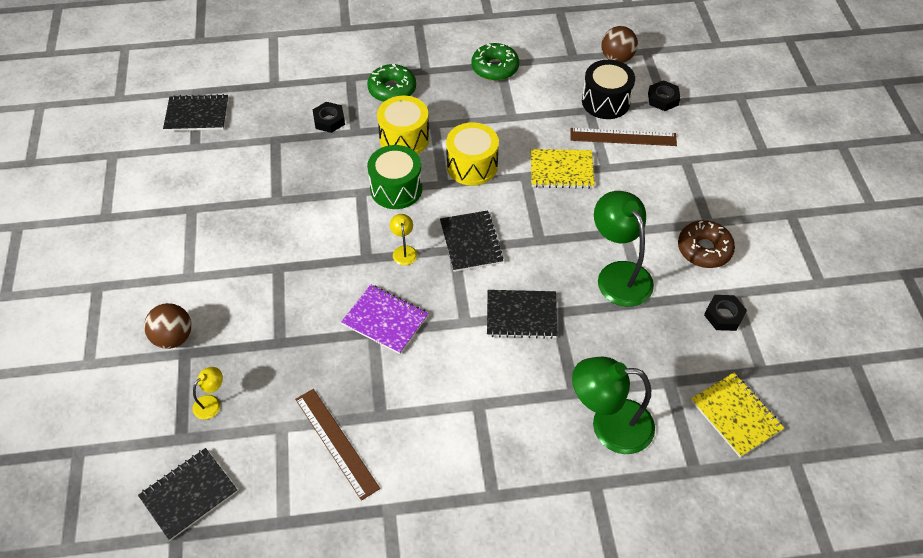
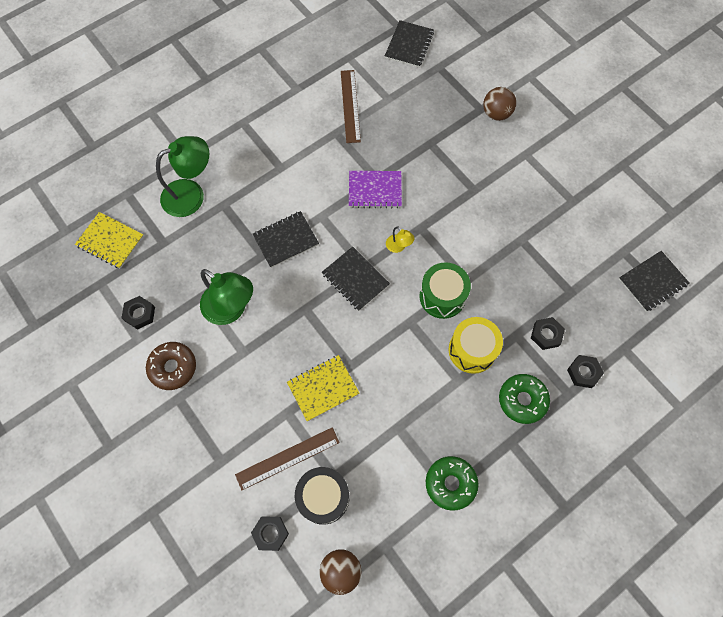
camera: 150 degrees right, 15 degrees up
(211, 403) = (439, 91): yellow lamp -> none
(324, 84) = (583, 372): none -> black nut
(336, 443) = (350, 106): brown ruler -> brown ruler turned 60 degrees clockwise
(472, 166) = (398, 352): yellow drum -> none

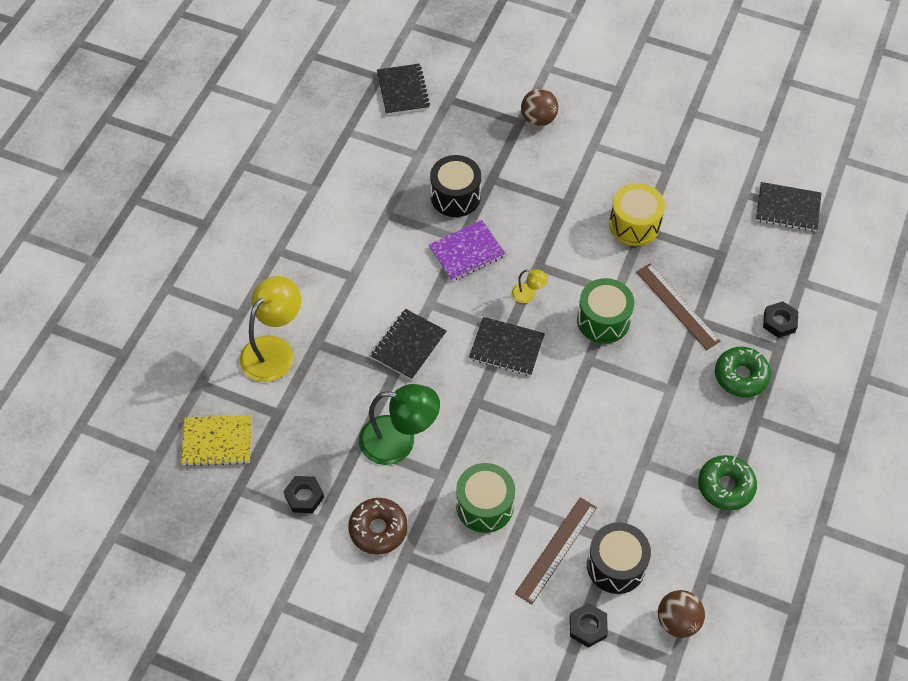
camera: 30 degrees left, 10 degrees down
(191, 194) = (274, 350): green lamp -> yellow lamp
(258, 393) = (484, 506): none -> green drum
(323, 388) = (546, 466): yellow notebook -> none
(350, 106) = (383, 180): brown ruler -> brown ruler (677, 306)
(394, 143) = (455, 196): none -> black drum
(472, 350) = (664, 355): yellow drum -> yellow drum (634, 224)
(546, 335) = (723, 305): black nut -> none
(652, 282) = (787, 208): black notebook -> black notebook turned 75 degrees clockwise

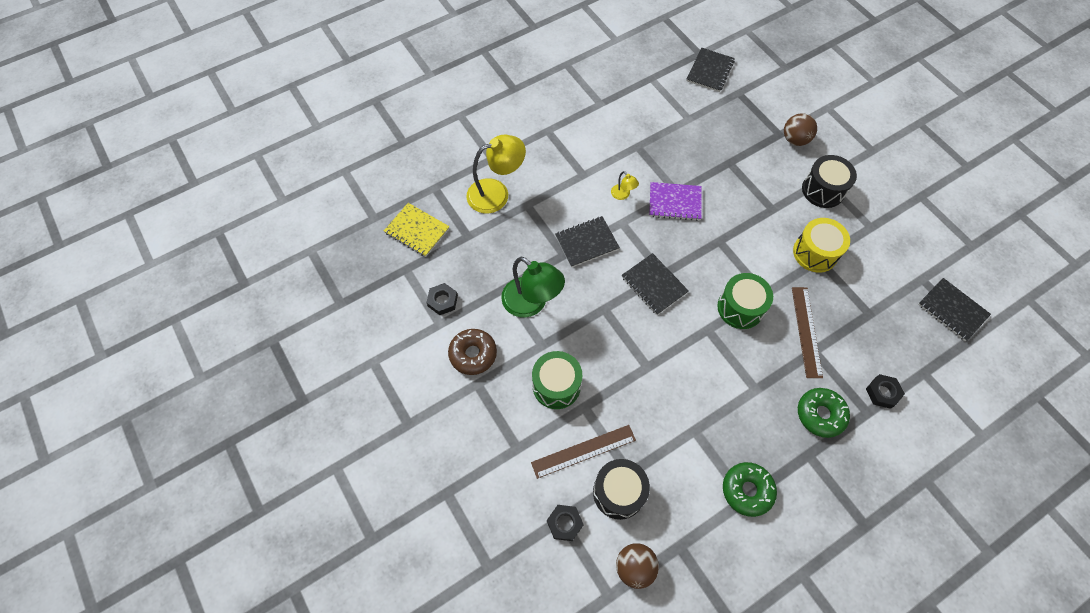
camera: 35 degrees right, 5 degrees up
(455, 196) = (694, 160): black drum -> black drum (823, 190)
(528, 295) = (697, 257): yellow lamp -> yellow lamp (623, 195)

